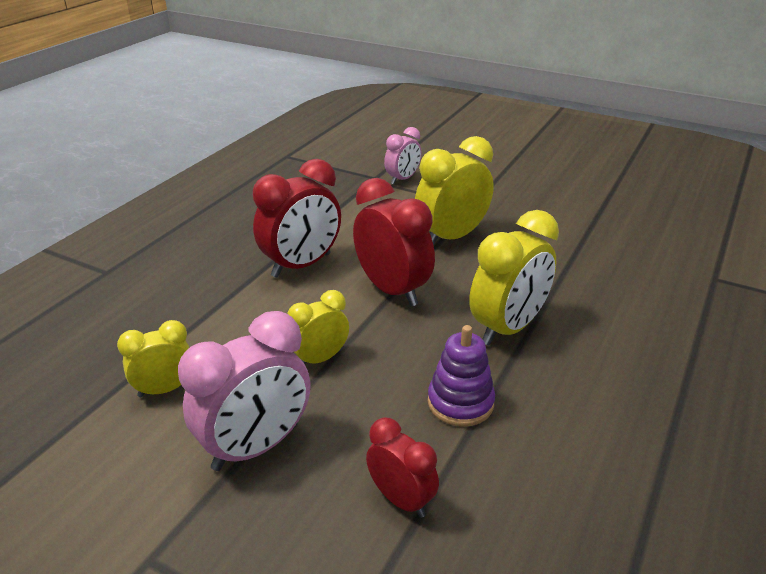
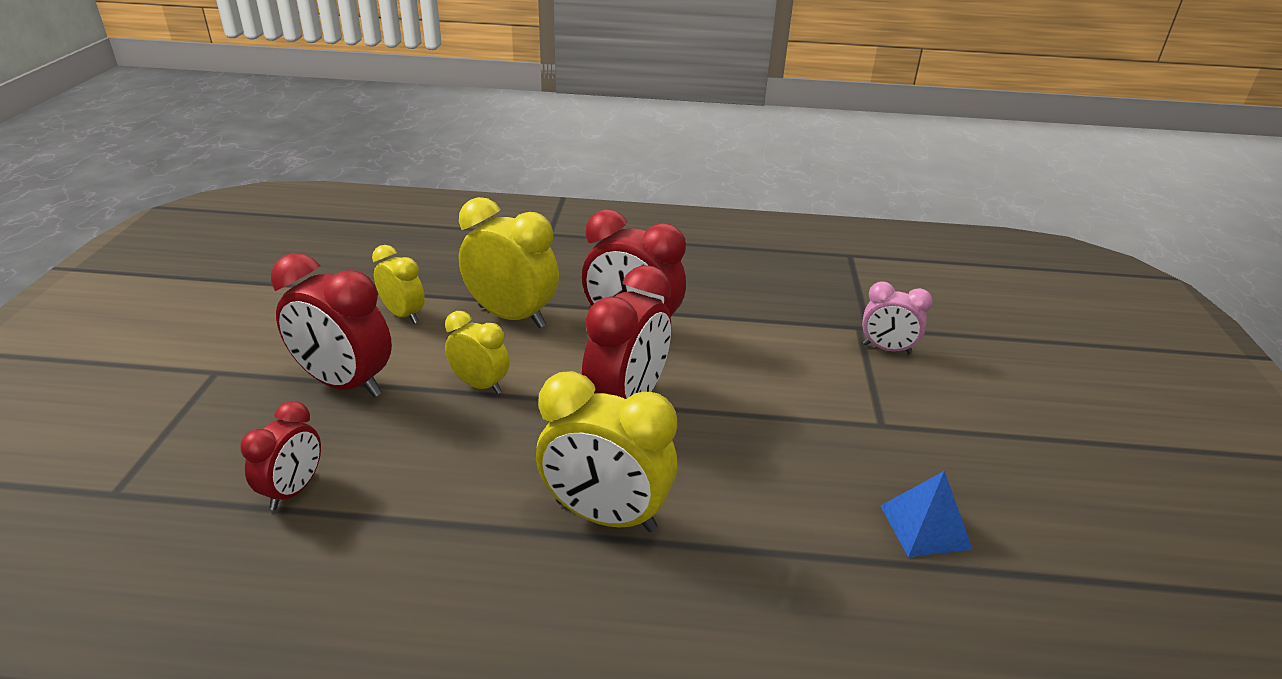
camera: 65 degrees right, 0 degrees up
(256, 447) = (345, 384): pink clock -> red clock
(451, 237) = (779, 423): yellow clock -> yellow clock (512, 316)
(460, 403) = (447, 502): purple stacking toy -> none
(561, 221) = (925, 527): none -> blue pyramid

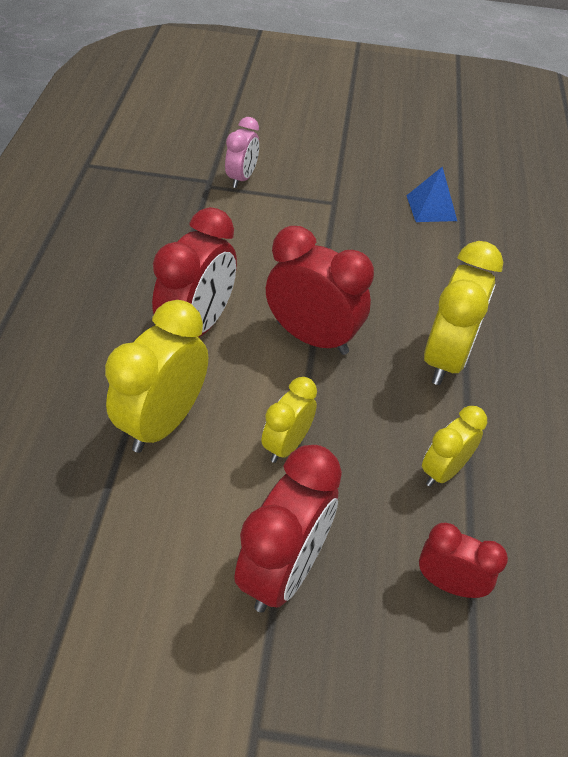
camera: 90 degrees left, 15 degrees up
(403, 315) = (145, 530): yellow clock -> yellow clock (443, 471)

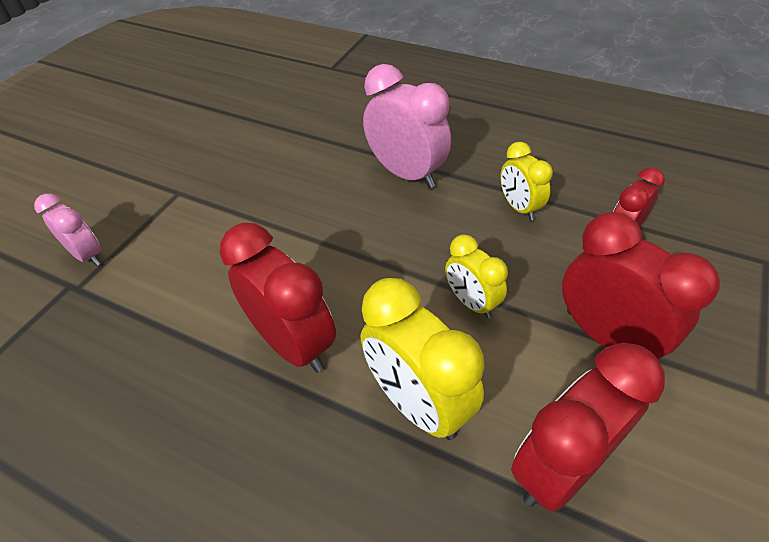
camera: 65 degrees left, 0 degrees up
(312, 337) = (349, 252): red clock -> red clock (560, 466)
(431, 208) = (229, 133): blue pyramid -> none
(446, 358) = (406, 174): yellow clock -> pink clock

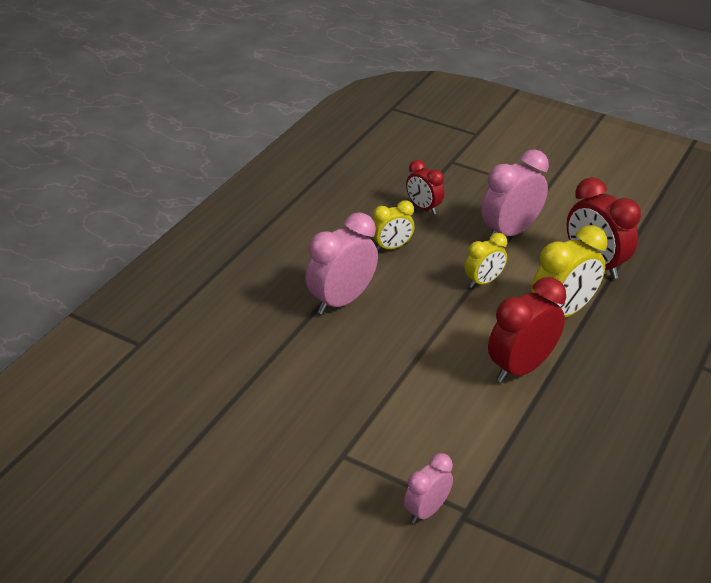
camera: 90 degrees left, 10 degrees down
(607, 336) = (509, 232): red clock -> pink clock

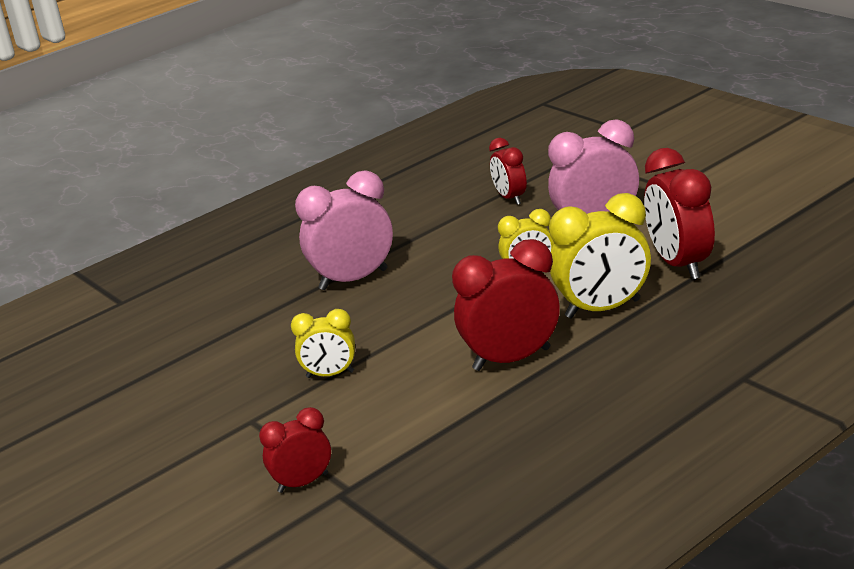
camera: 25 degrees right, 10 degrees down
(391, 247) = (446, 233): yellow clock -> yellow clock (330, 374)
(426, 511) = (303, 483): pink clock -> red clock

